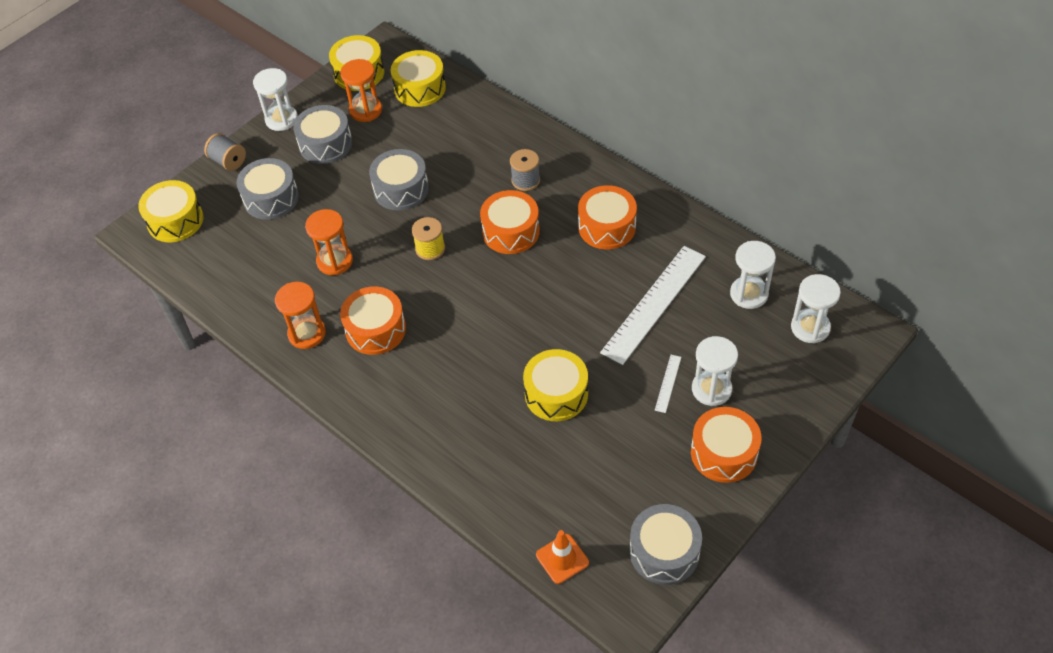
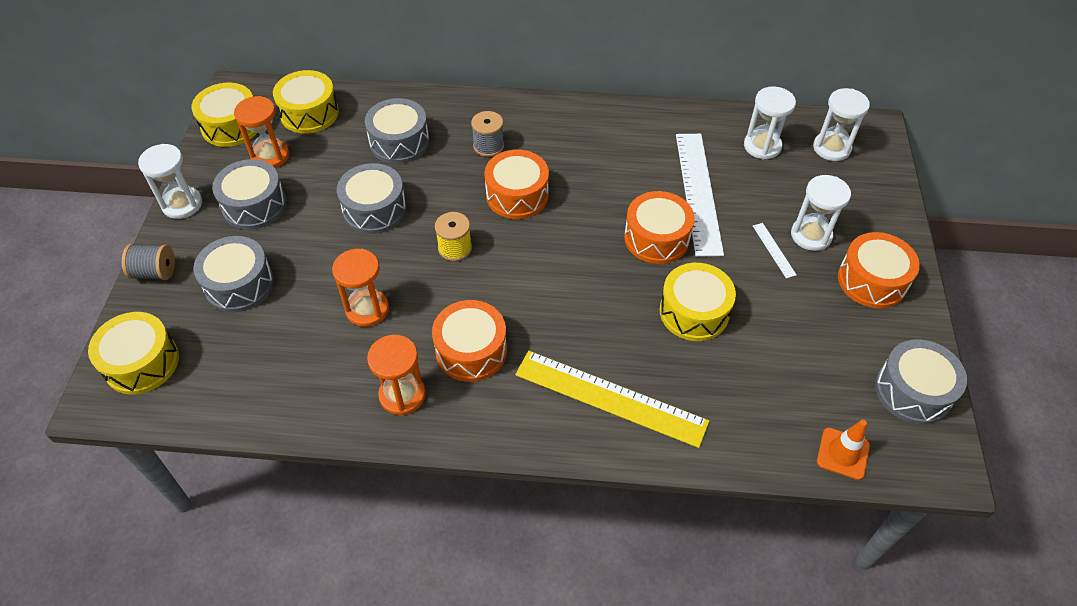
camera: 40 degrees left, 0 degrees up
(437, 418) = (610, 397): none -> yellow ruler
(463, 144) = (399, 142): none -> grey drum
(607, 227) = (598, 150): orange drum -> orange drum (656, 238)

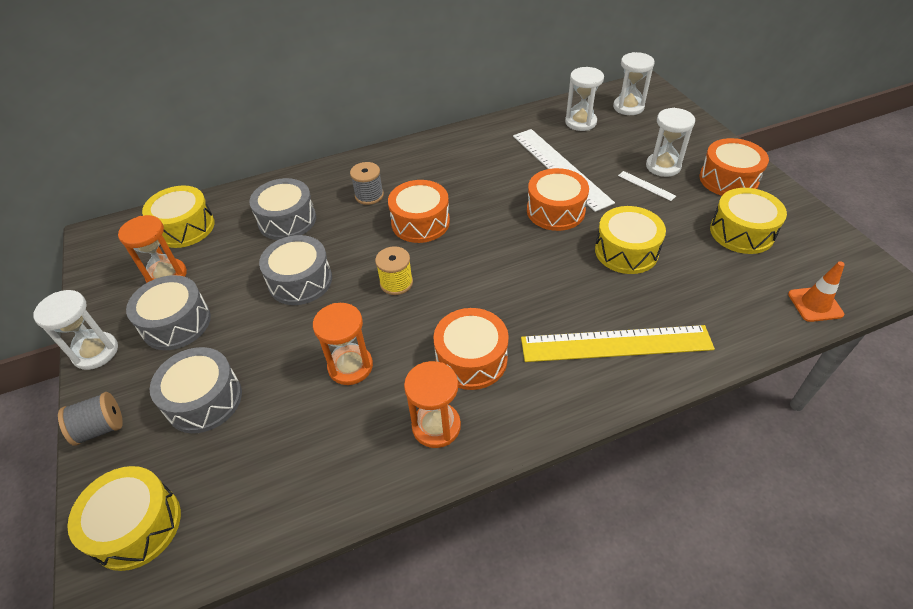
camera: 25 degrees left, 5 degrees down
(231, 126) = (110, 265): yellow drum -> yellow drum (741, 232)
(913, 391) = (819, 240): grey drum -> none

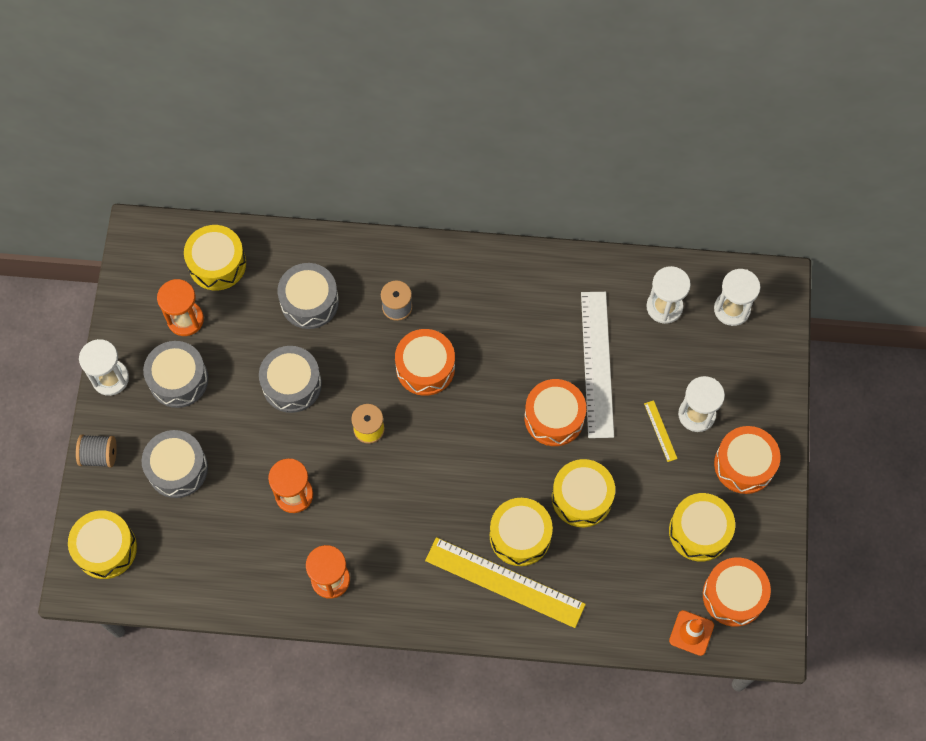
camera: 25 degrees right, 20 degrees up
(471, 359) = (387, 537): orange drum -> orange drum (733, 595)
(598, 301) = (520, 536): none -> yellow drum
(646, 186) = (660, 431): white ruler -> yellow ruler

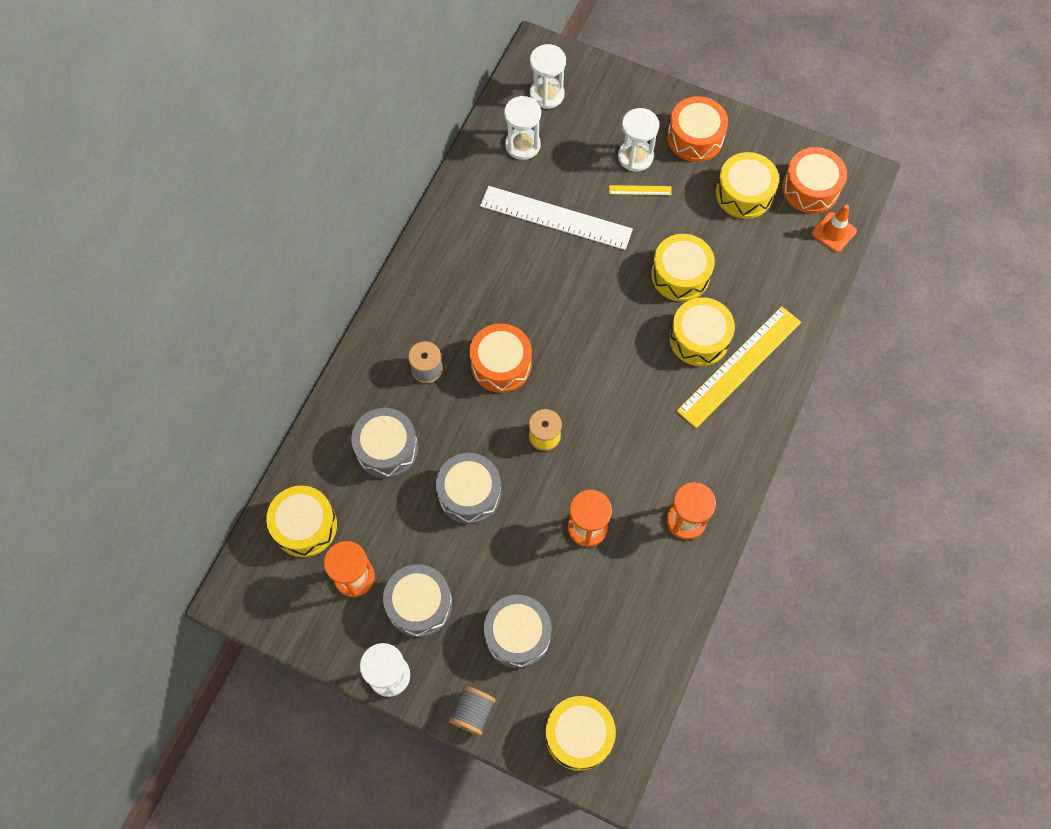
camera: 70 degrees left, 0 degrees up
(554, 417) = (595, 271): orange drum -> none

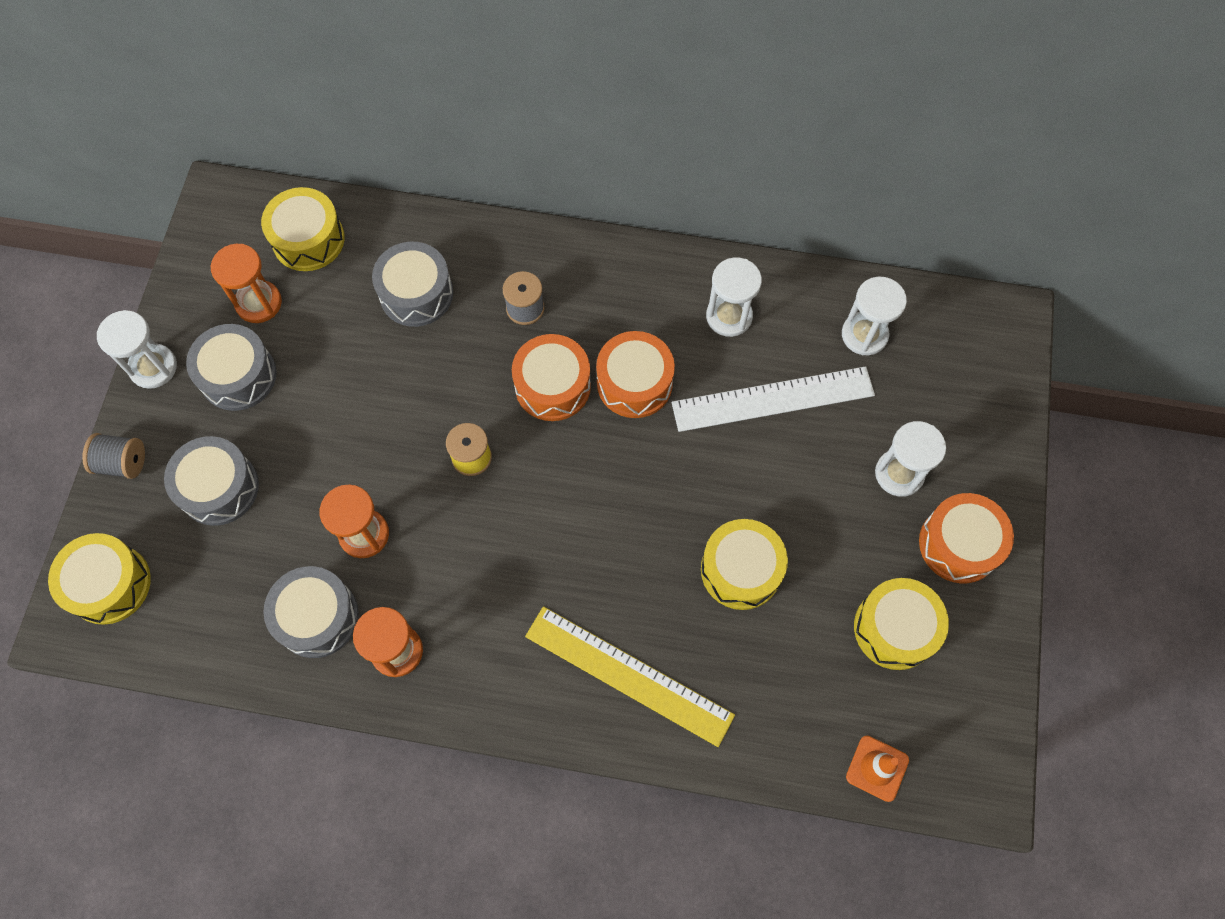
camera: 75 degrees right, 0 degrees up
(469, 493) = (380, 393): grey drum -> grey drum (317, 617)
(547, 94) = (951, 344): white hourglass -> white hourglass (729, 316)
(556, 218) = (773, 398): white ruler -> white ruler turned 75 degrees clockwise
(640, 190) = (850, 491): yellow ruler -> none
(699, 338) = (654, 614): yellow drum -> none
(810, 188) = (937, 721): orange drum -> orange drum (634, 383)

